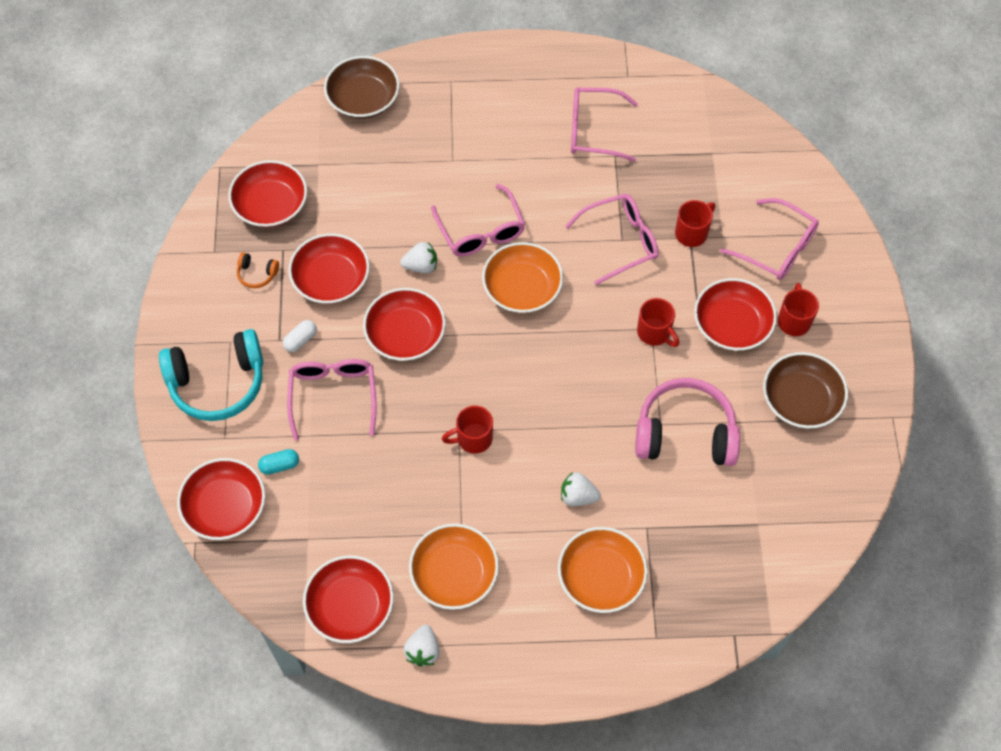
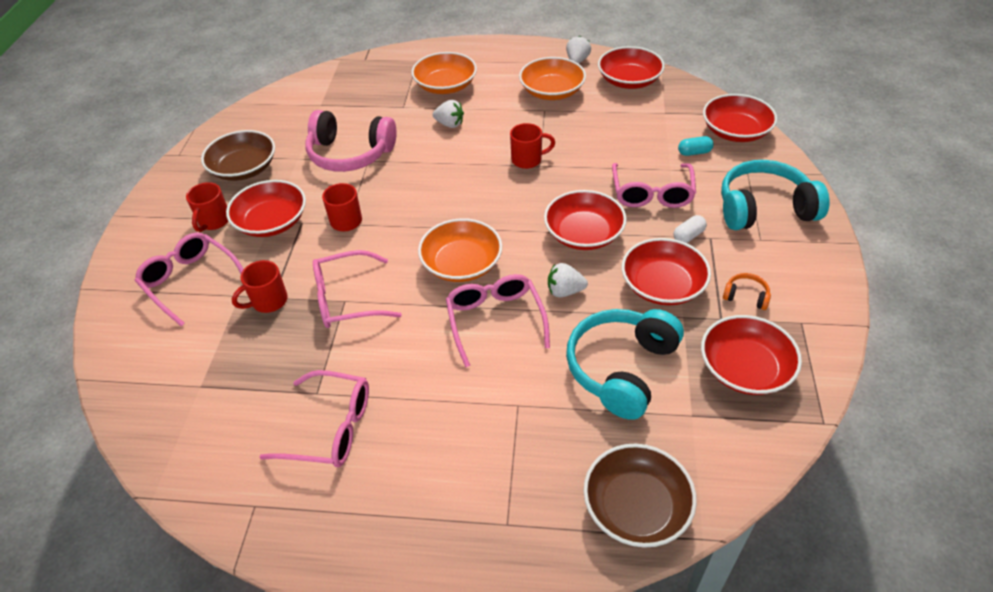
camera: 170 degrees left, 15 degrees down
(371, 196) = (621, 368): none -> turquoise headphones

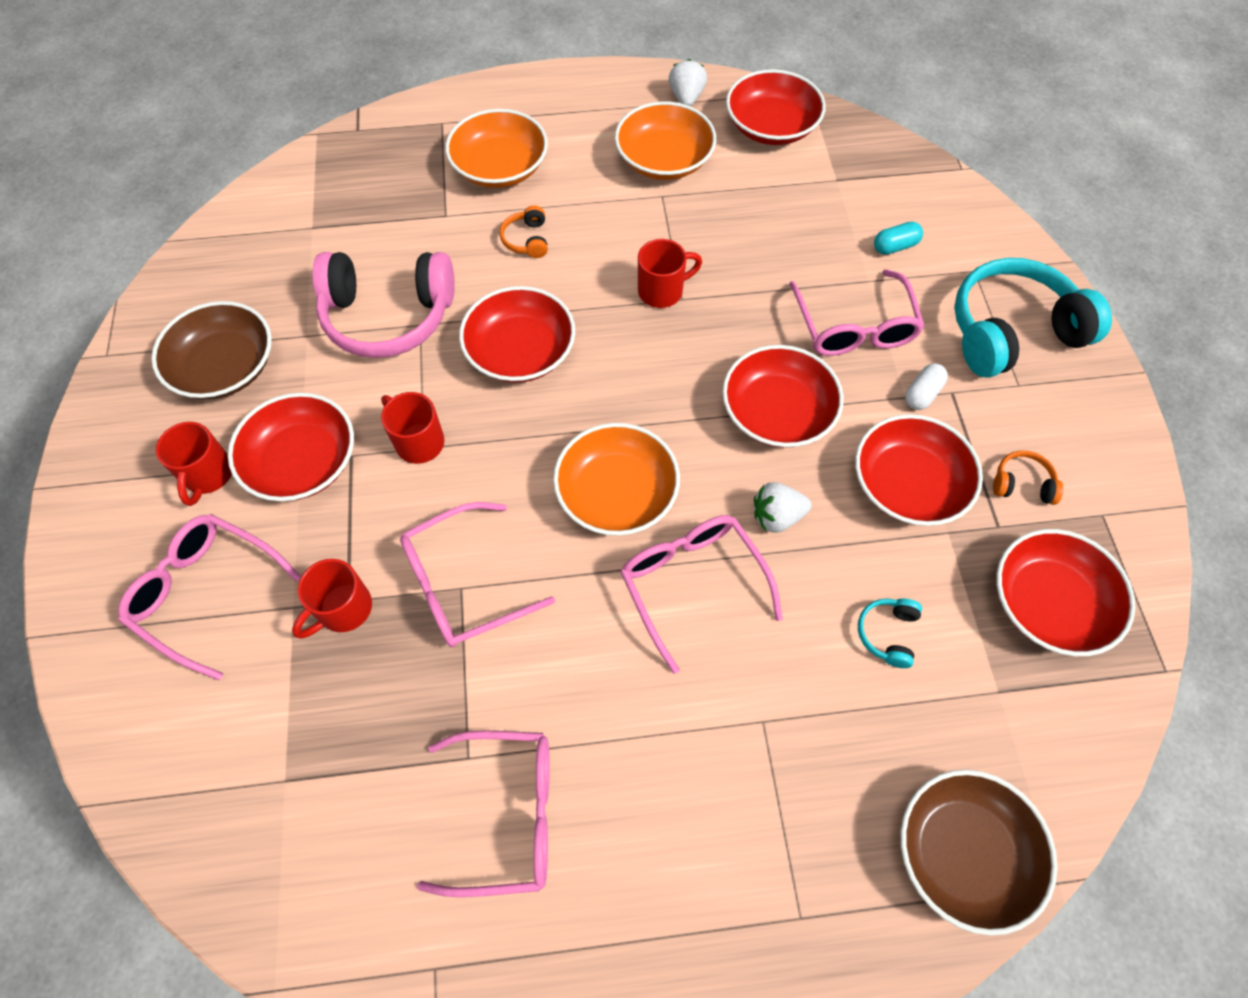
camera: 15 degrees left, 15 degrees up
(449, 124) = (527, 240): white strawberry -> orange headphones
(621, 368) = (887, 633): turquoise headphones -> turquoise headphones, size x0.42
(735, 131) = (942, 202): red bowl -> red bowl (520, 351)

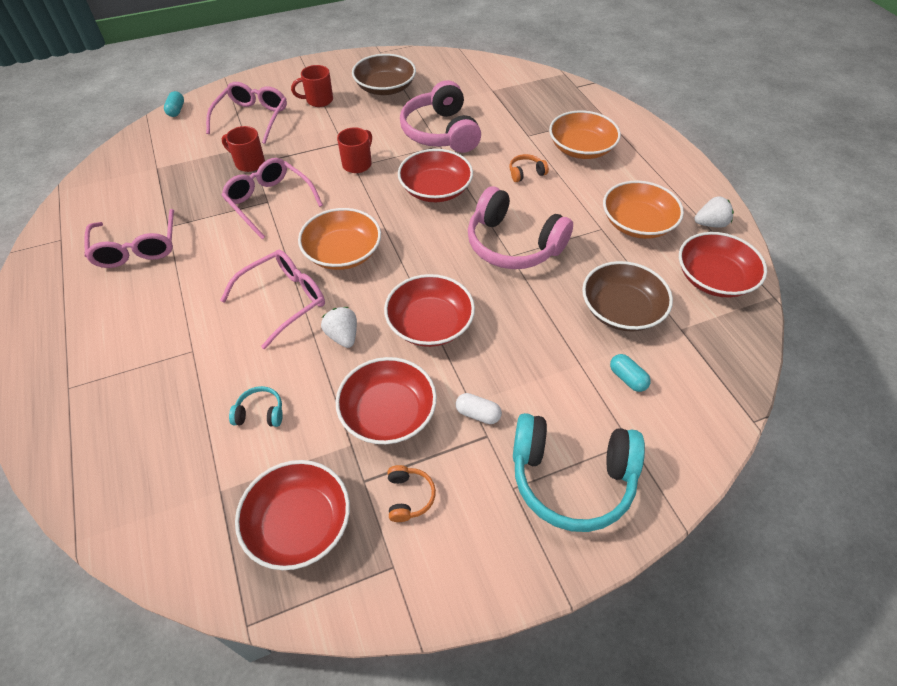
camera: 75 degrees right, 10 degrees down
(103, 739) = (176, 110): none -> turquoise capsule
(303, 462) = (334, 127): red bowl -> none
(662, 291) = (513, 244): red mug -> pink headphones
(854, 327) = (527, 360): pink glasses -> none
(963, 852) = (101, 475): brown bowl -> brown bowl (621, 310)
(1011, 331) = (571, 478): turquoise headphones -> turquoise headphones turned 135 degrees clockwise

